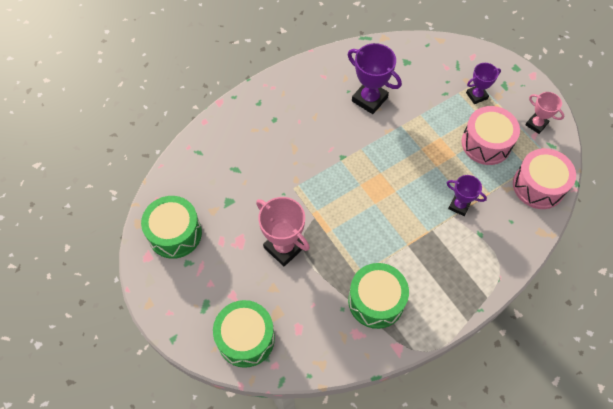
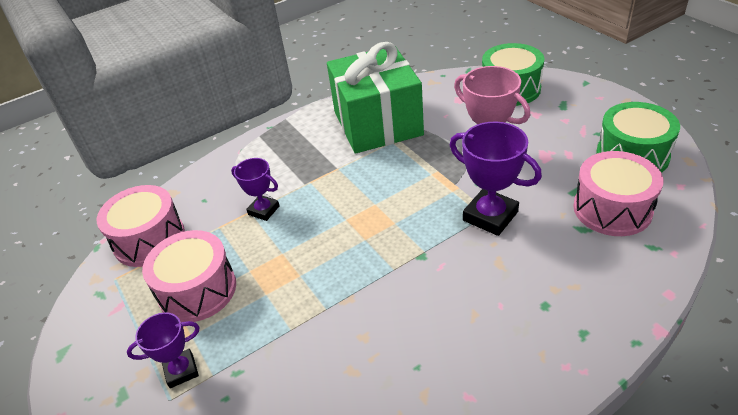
camera: 175 degrees left, 20 degrees down
(210, 183) = (612, 209): none -> pink drum
(369, 99) = (377, 352): purple trophy -> purple trophy (490, 216)
(376, 301) = (378, 123): green drum -> green gift
(536, 124) = (105, 325): pink trophy -> none

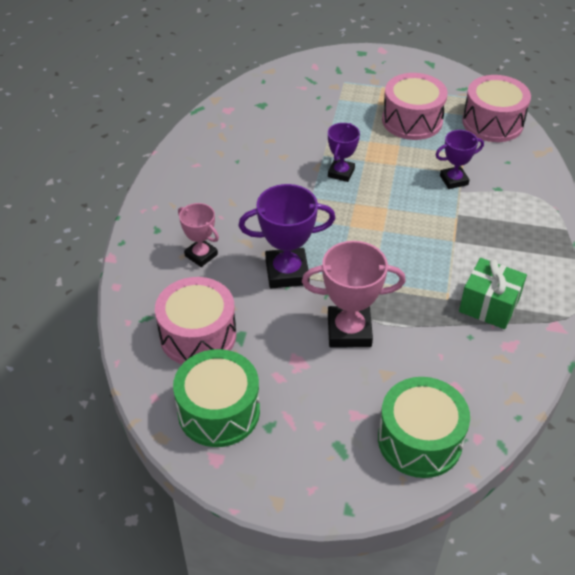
camera: 130 degrees right, 5 degrees up
(181, 371) = (357, 92): purple trophy -> purple trophy (341, 173)
(378, 123) = (489, 305): green gift -> green gift, size x0.52
(555, 275) = (201, 255): none -> pink trophy

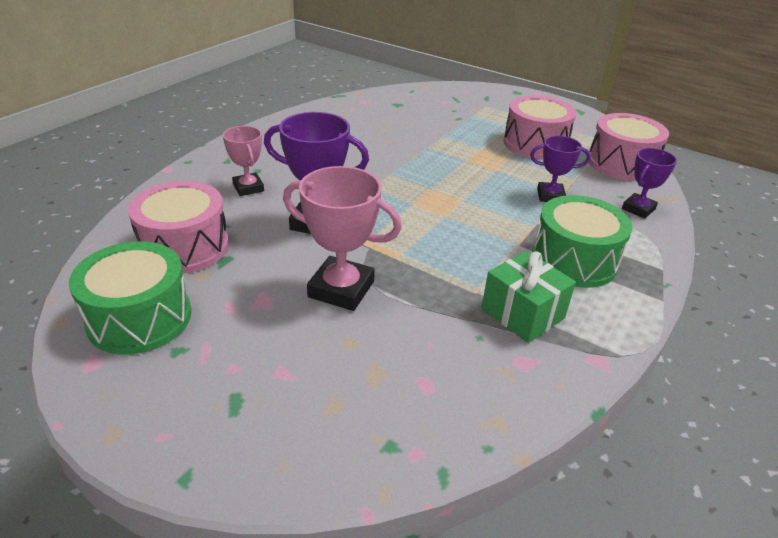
camera: 20 degrees right, 10 degrees down
(341, 173) = (435, 163): purple trophy -> purple trophy (638, 209)
(419, 440) = (338, 428): green drum -> green drum (574, 260)

